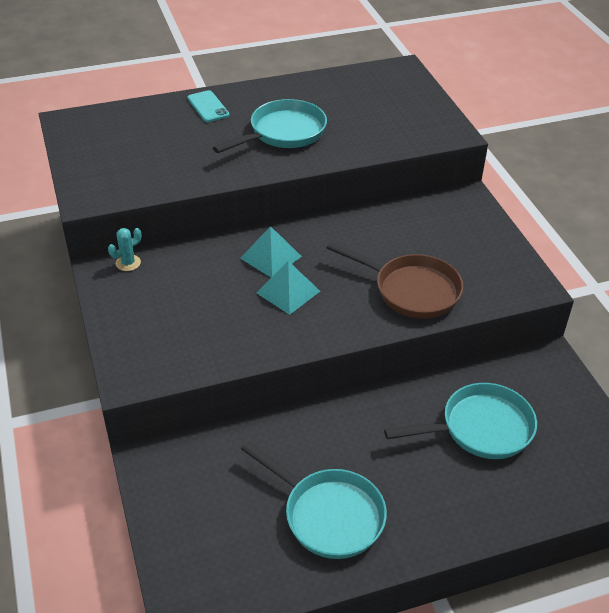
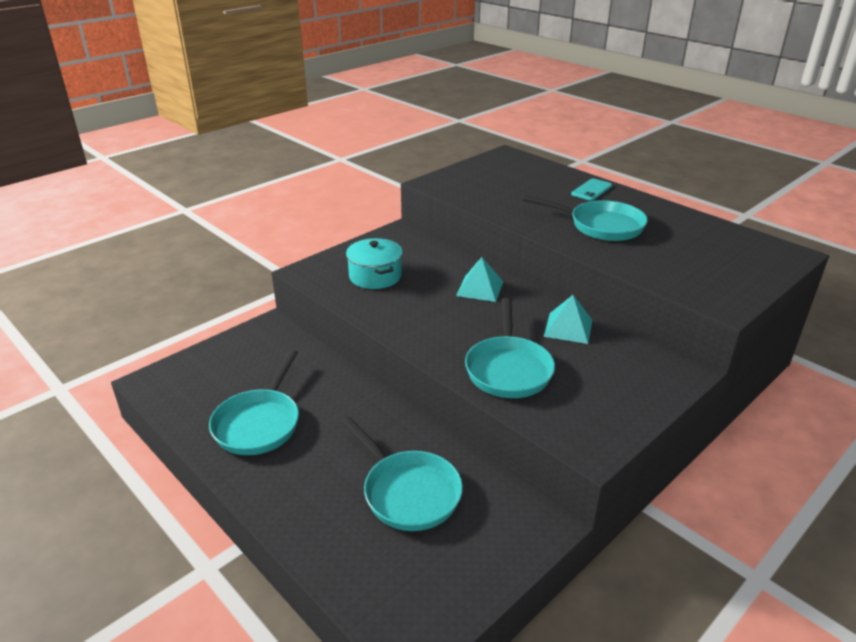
camera: 65 degrees right, 10 degrees down
(128, 263) = (416, 237): turquoise cactus -> none
(187, 323) = (375, 276): none -> turquoise pot
(288, 292) = (446, 307): turquoise pyramid -> turquoise pyramid (568, 328)
(411, 290) = (508, 369): brown pan -> turquoise pan

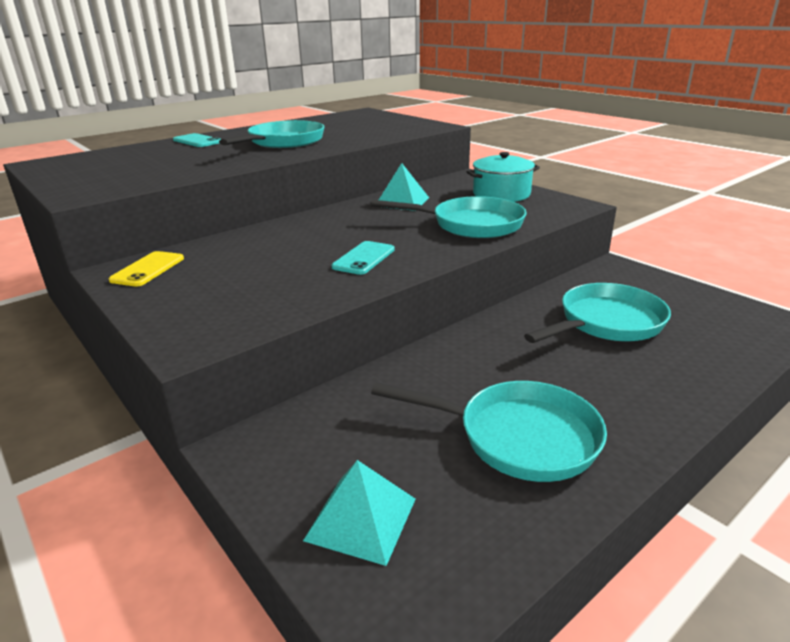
camera: 85 degrees left, 5 degrees down
(375, 276) = (245, 286): turquoise pot -> turquoise pot (501, 194)
(402, 240) = (148, 269): none -> yellow phone
(423, 316) = (364, 258): none -> turquoise phone
(480, 288) = (312, 230): turquoise pyramid -> turquoise pyramid (361, 519)

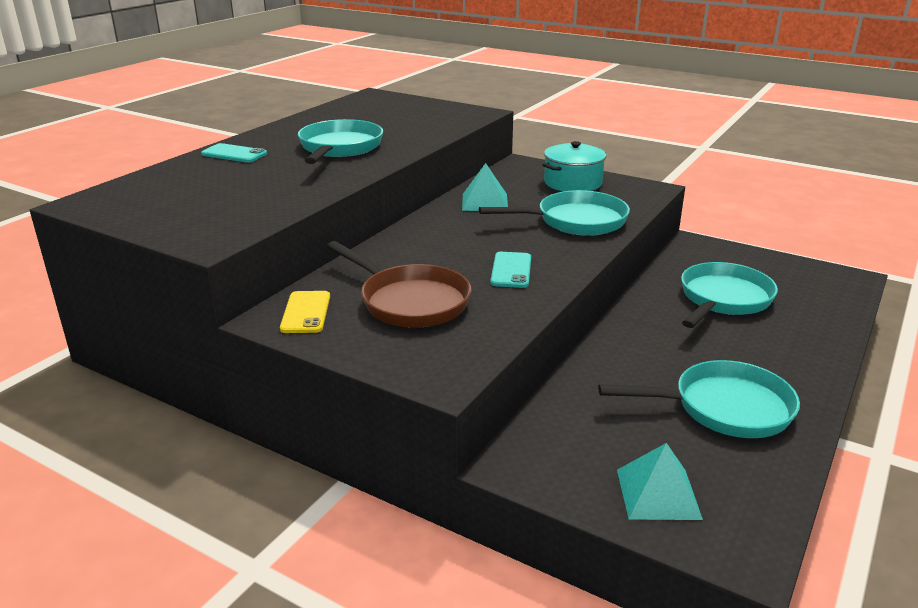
camera: 20 degrees left, 0 degrees up
(243, 272) = (410, 301): none -> brown pan

